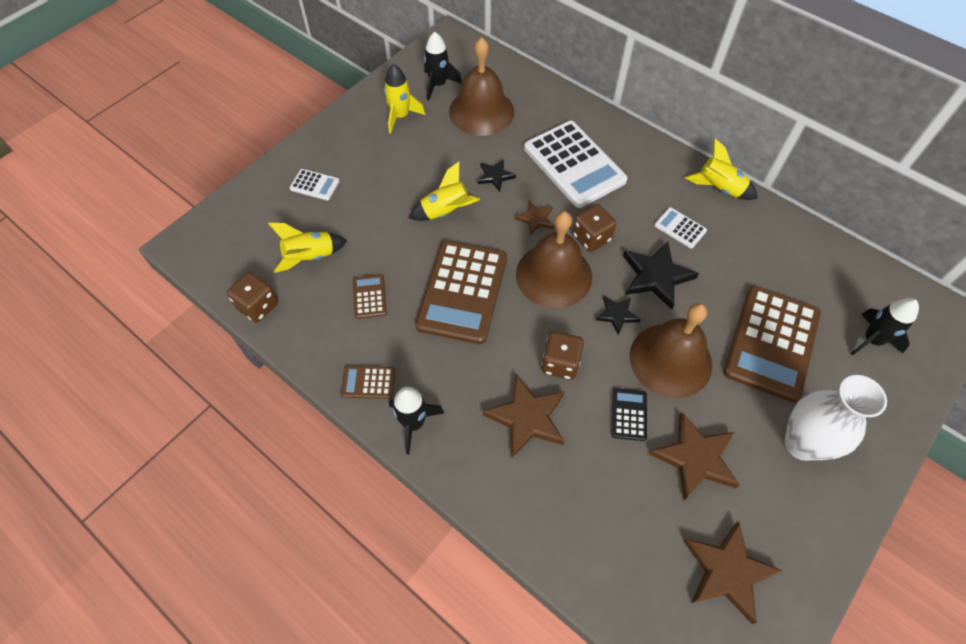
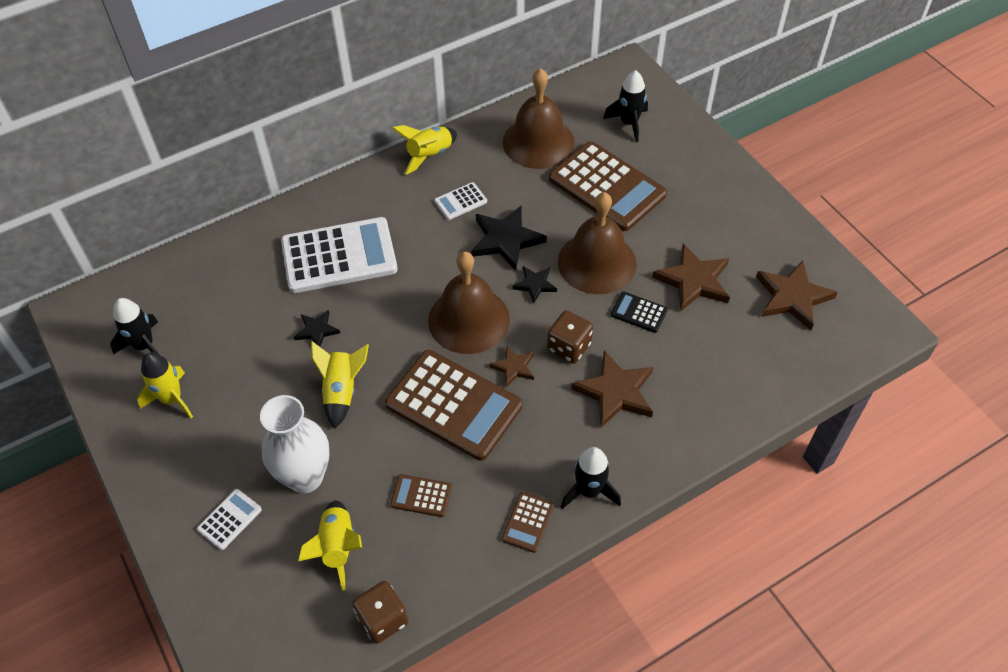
camera: 70 degrees left, 5 degrees down
(481, 111) = (214, 315): brown bell -> brown bell (538, 142)
(535, 219) = (392, 312): brown star -> brown star (514, 367)
(591, 237) = (438, 274): brown dice -> none
(801, 444) = (703, 206): white vase -> white vase (305, 477)

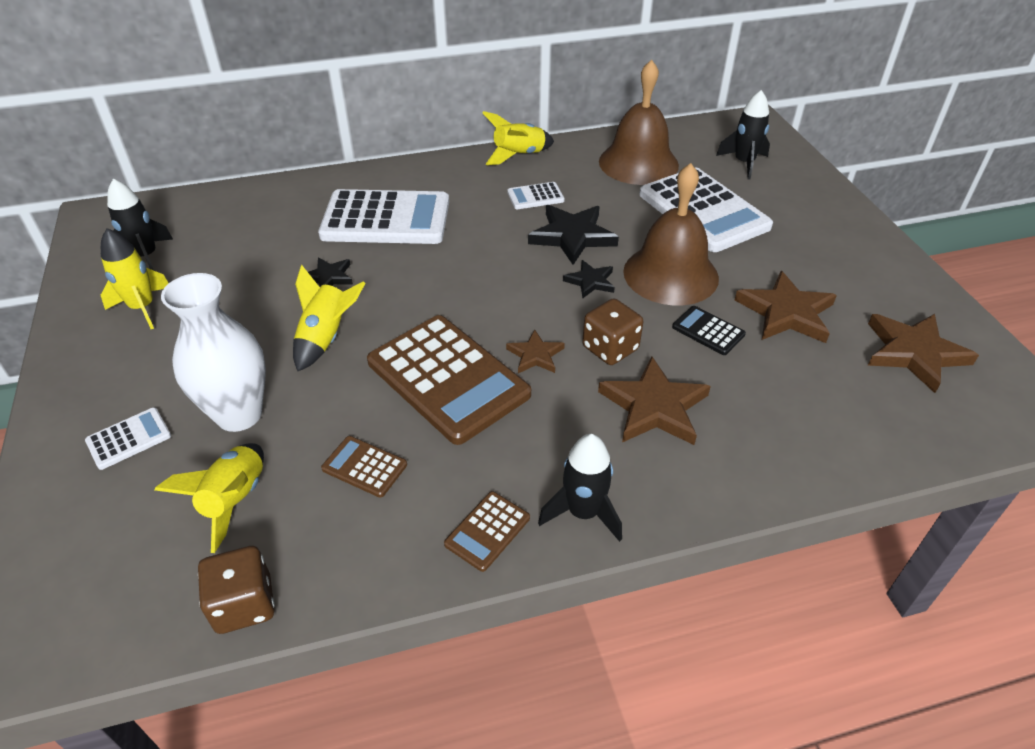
camera: 15 degrees right, 10 degrees down
(469, 319) = (501, 299): brown bell -> none
(607, 187) = (703, 211): brown calculator -> white calculator

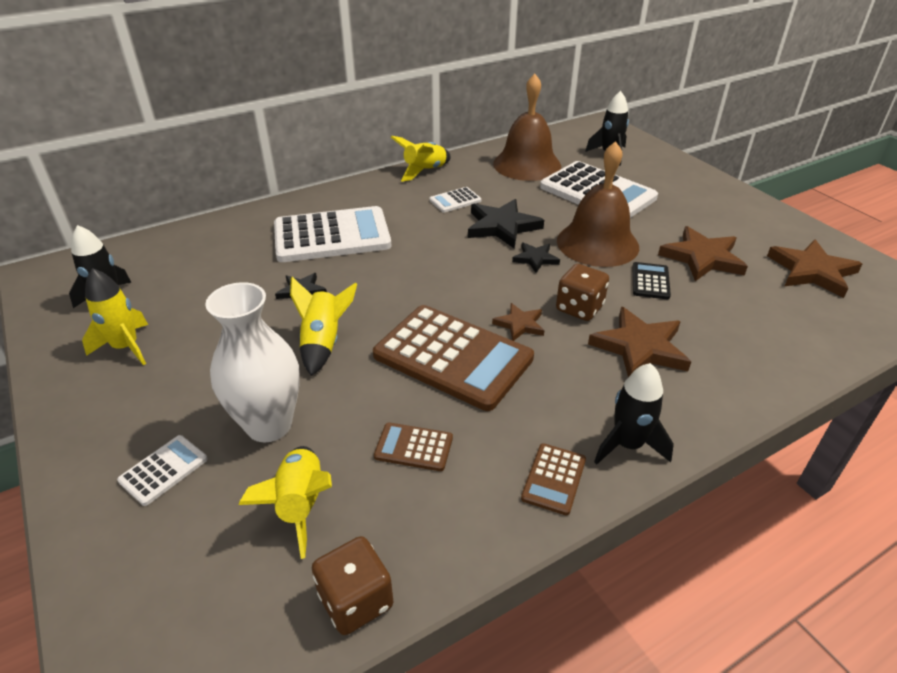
camera: 15 degrees left, 5 degrees down
(708, 331) = (650, 281): black calculator -> black calculator turned 75 degrees clockwise

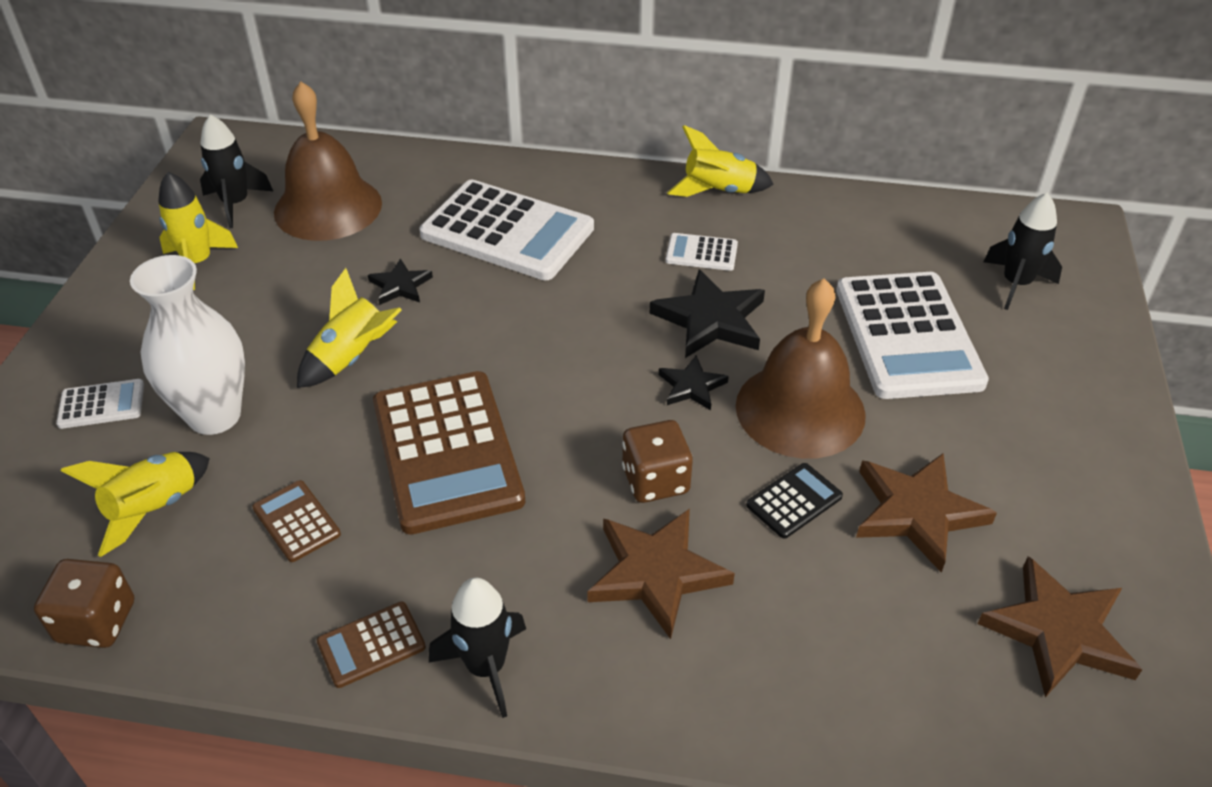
camera: 40 degrees right, 5 degrees up
(519, 324) = (562, 458): brown star -> none
(527, 164) = (867, 243): brown bell -> brown bell (328, 207)

